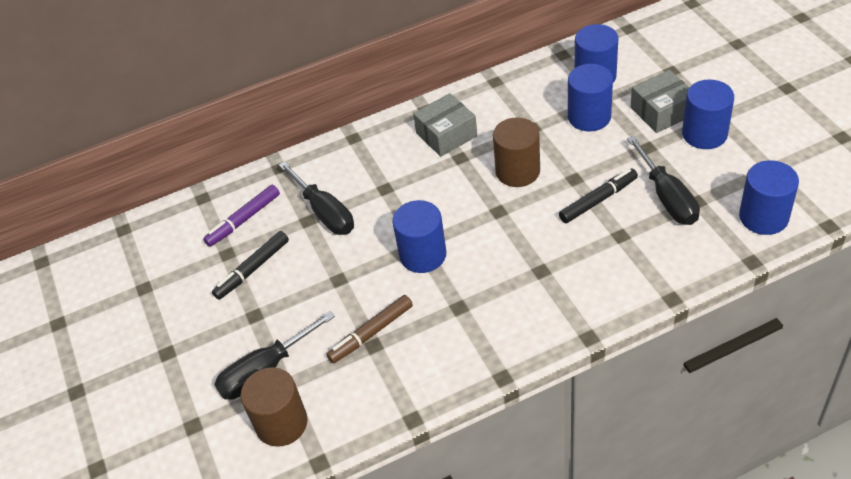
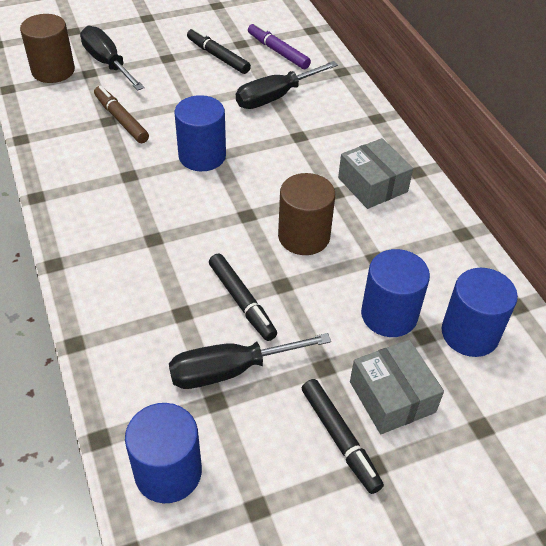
camera: 85 degrees right, 0 degrees up
(704, 134) = (340, 439): blue cylinder -> black marker

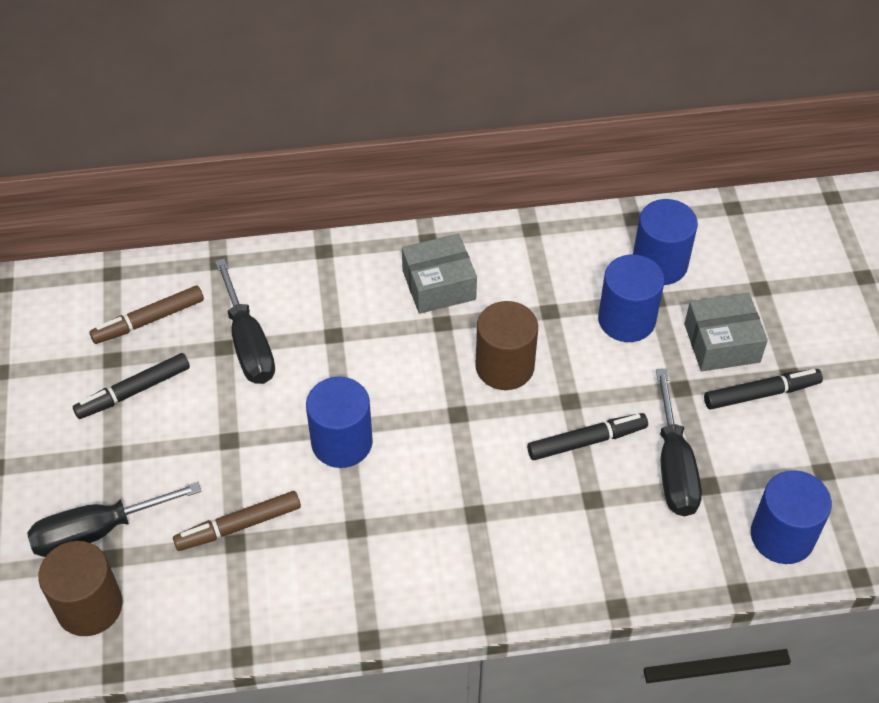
camera: 75 degrees left, 5 degrees up
(278, 51) = (149, 320): purple marker -> brown marker

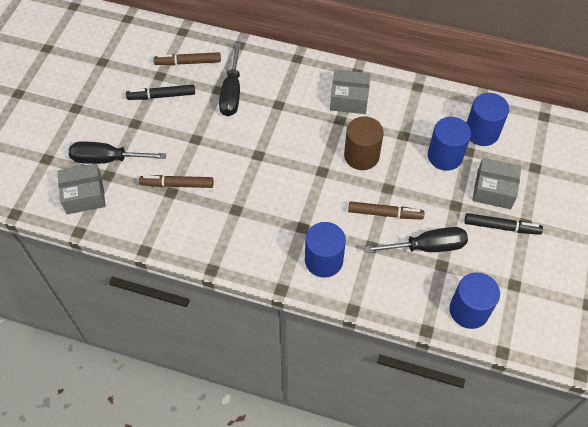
camera: 25 degrees right, 5 degrees up
(89, 606) = (84, 195): brown cylinder -> grey box
(342, 442) = (252, 162): blue cylinder -> blue cylinder (323, 260)
(586, 441) = (385, 213): black marker -> brown marker
(674, 466) = (427, 247): black screwdriver -> black screwdriver turned 120 degrees counterclockwise

